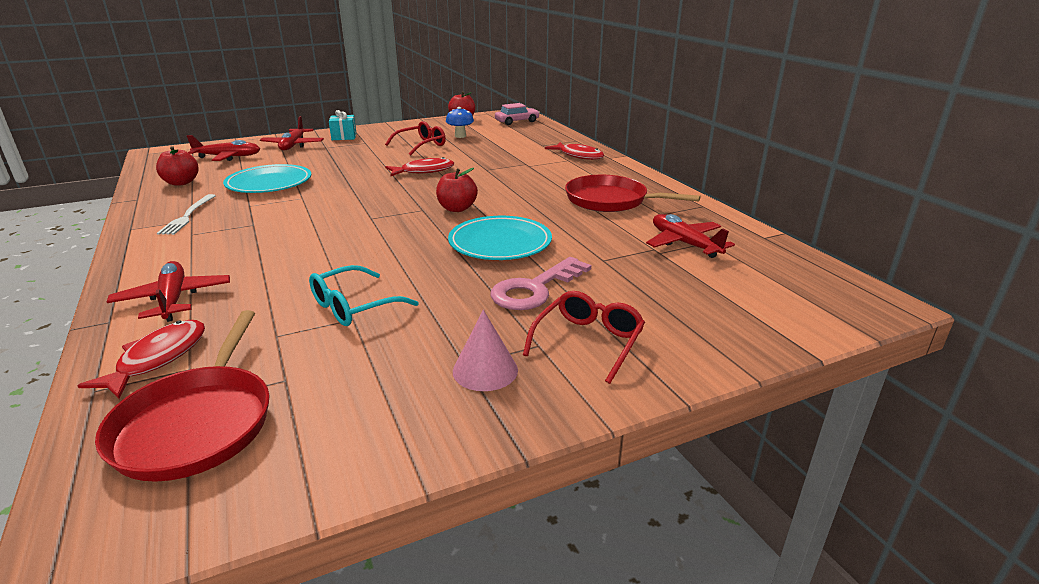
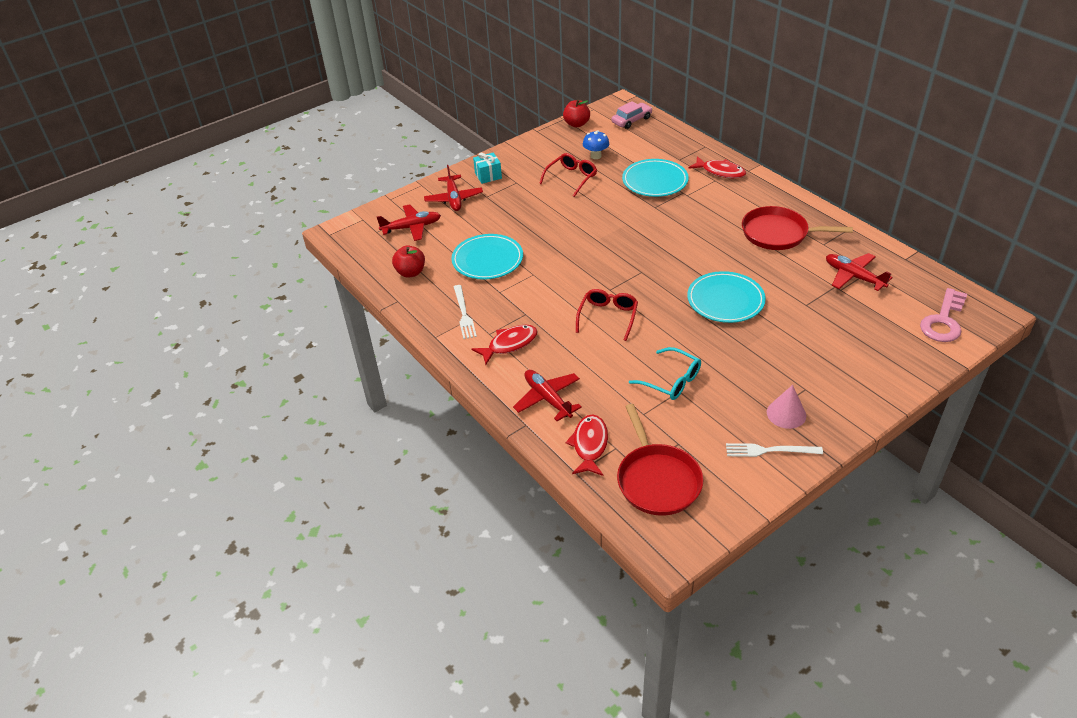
camera: 10 degrees left, 15 degrees up
(354, 306) = (671, 381): turquoise glasses -> turquoise glasses turned 90 degrees counterclockwise
(417, 415) = (769, 450): none -> white fork
(424, 171) = (604, 219): red fish -> red fish (509, 344)
(457, 208) = (667, 266): red apple -> none
(503, 154) = (655, 181): none -> turquoise plate
(535, 289) = (776, 342): pink key -> pink key (943, 320)
(588, 342) = (833, 380): red glasses -> red glasses (608, 317)

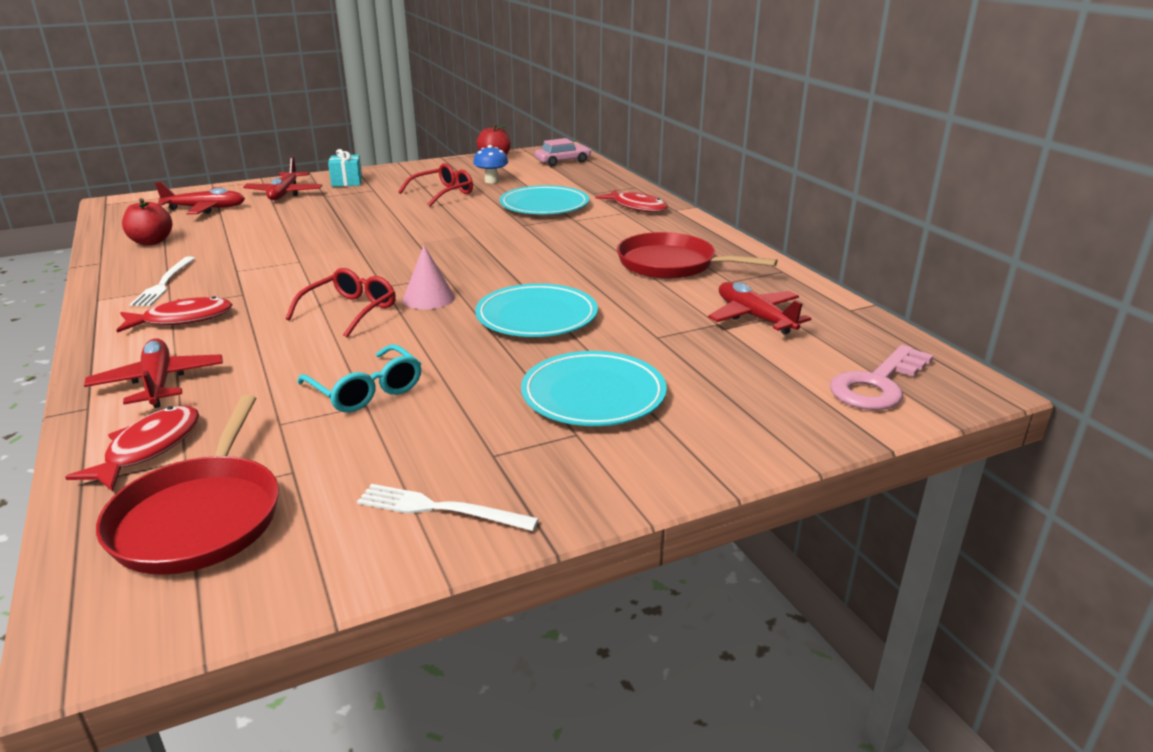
camera: 10 degrees right, 15 degrees down
(487, 260) = (258, 243): turquoise plate -> turquoise plate (593, 395)
(786, 414) = (515, 461): pink cone -> pink cone (429, 298)

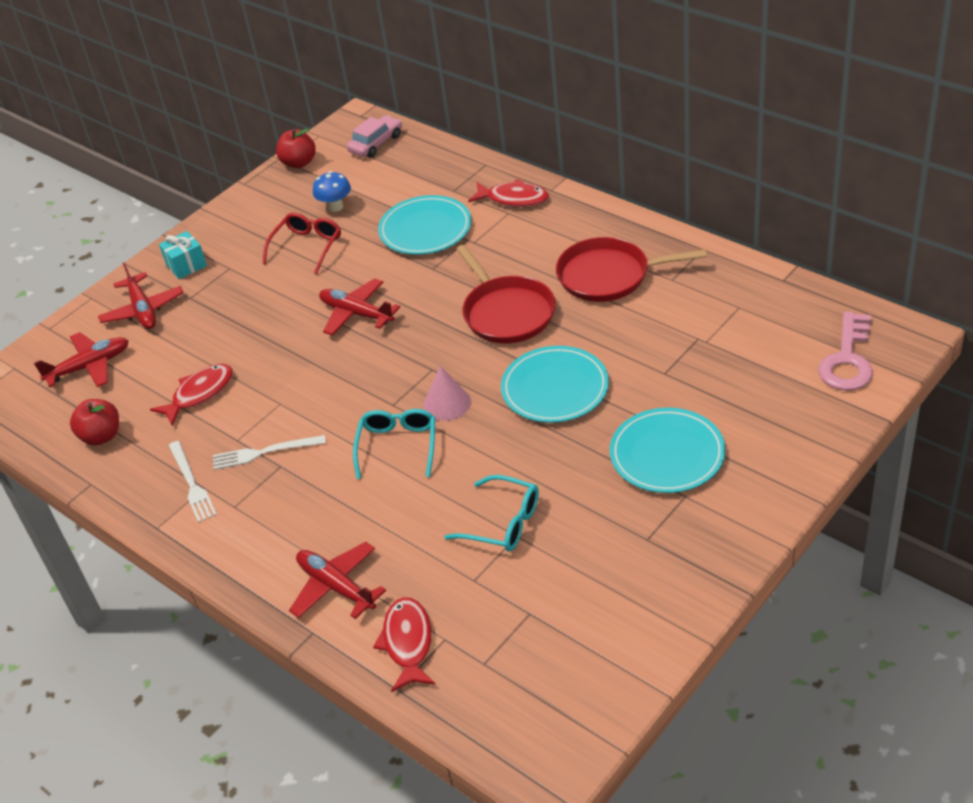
camera: 20 degrees left, 15 degrees up
(182, 319) = (266, 516): red fish -> red fish (199, 394)
(200, 517) = (511, 673): red pan -> red pan (507, 313)
(350, 311) = (398, 446): red glasses -> turquoise glasses
(440, 509) = (654, 596): white fork -> white fork (264, 452)
(754, 317) = (719, 319): red plane -> red plane (356, 314)

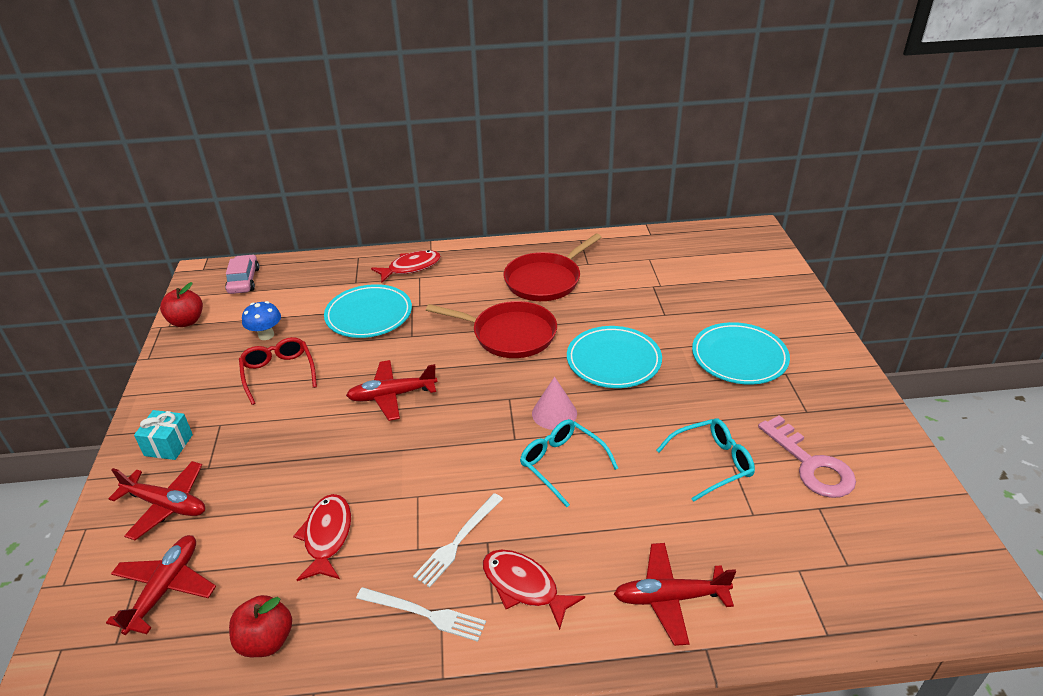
camera: 50 degrees left, 5 degrees down
(408, 643) = (781, 594): red fish -> red fish (524, 586)
(847, 359) = (746, 255): pink key -> pink key (810, 464)

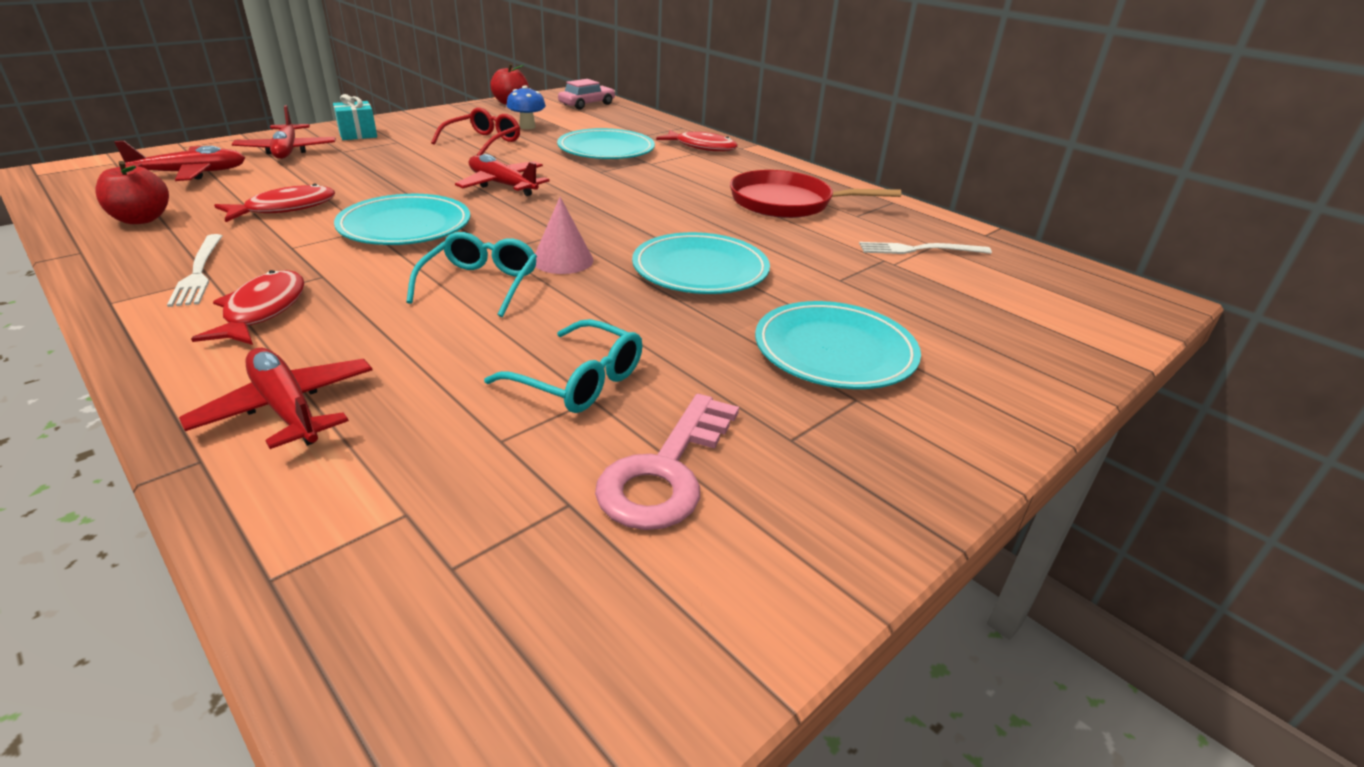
camera: 50 degrees right, 5 degrees down
(430, 473) = (405, 226): none -> turquoise plate
(458, 541) = (313, 262): white fork -> white fork (919, 250)
(510, 334) = (666, 209): red pan -> none

